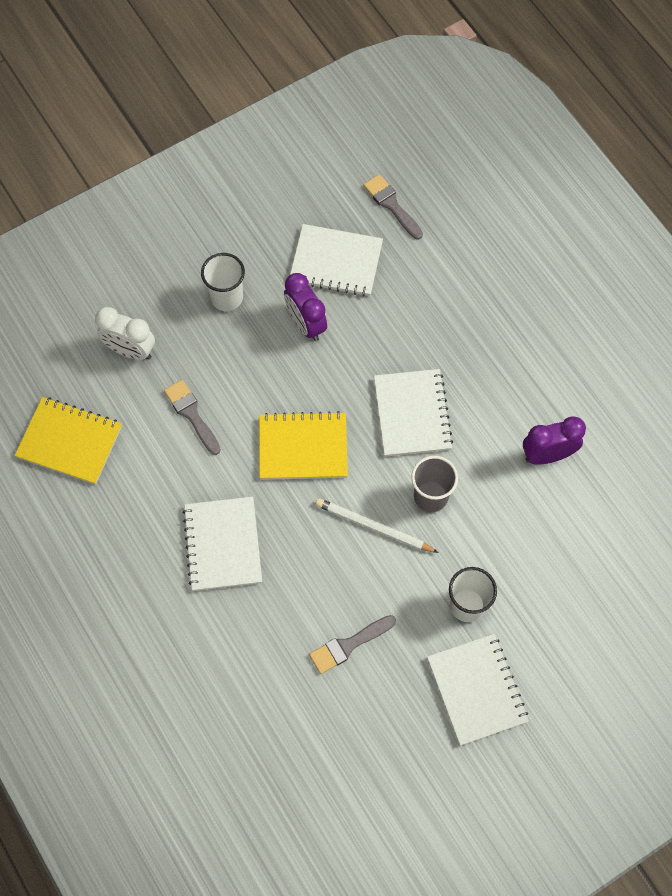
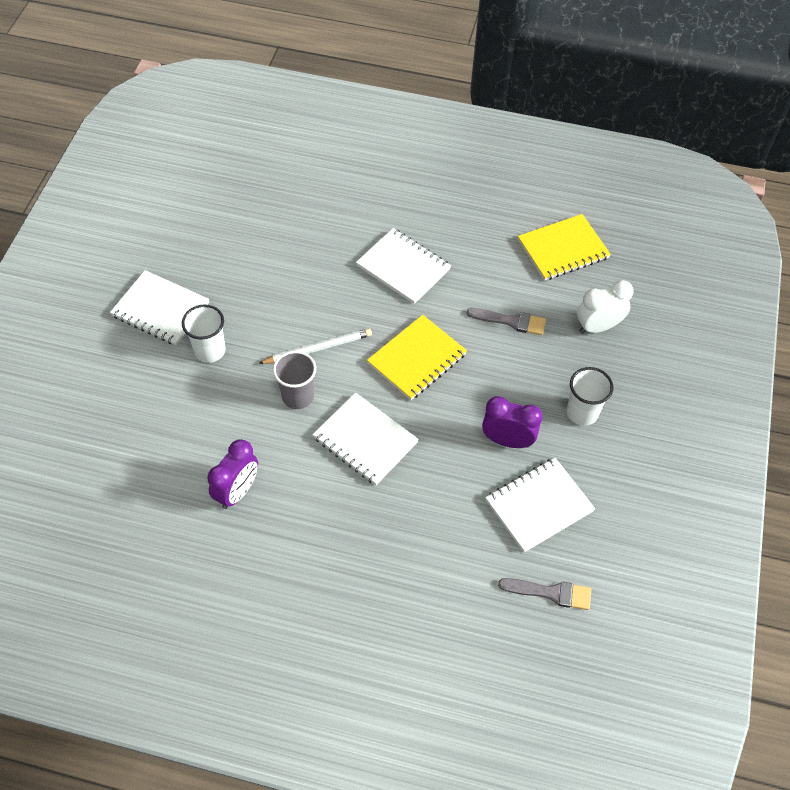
camera: 135 degrees right, 10 degrees down
(348, 645) = (267, 274): grey brush -> none

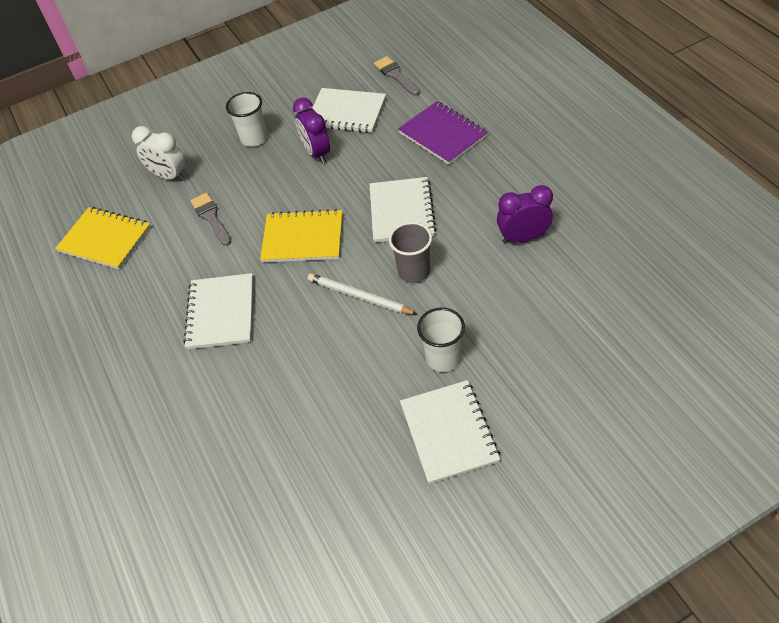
camera: 125 degrees left, 5 degrees down
(418, 550) = (442, 134): none -> purple notebook

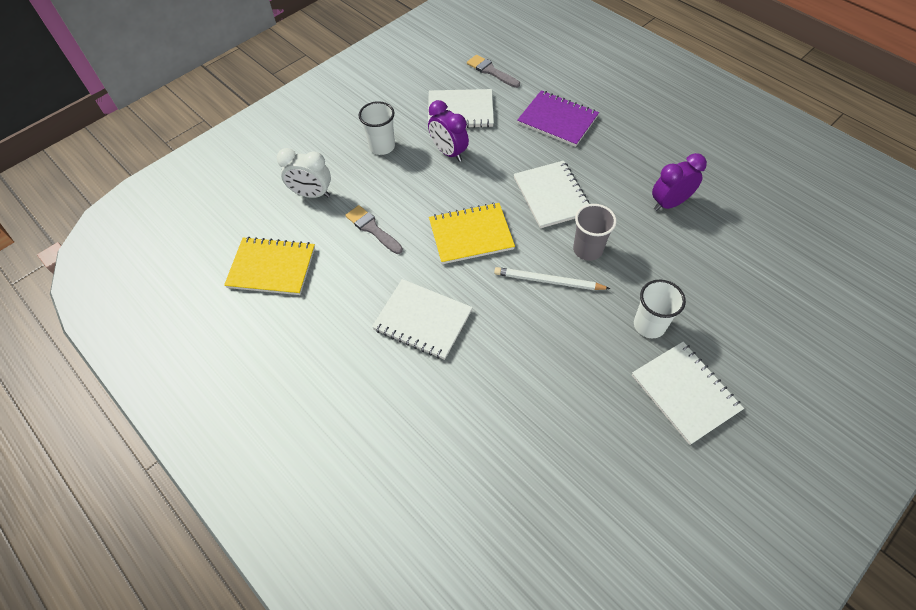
camera: 20 degrees left, 5 degrees up
(221, 313) = (423, 320): white notebook -> white notebook turned 45 degrees counterclockwise

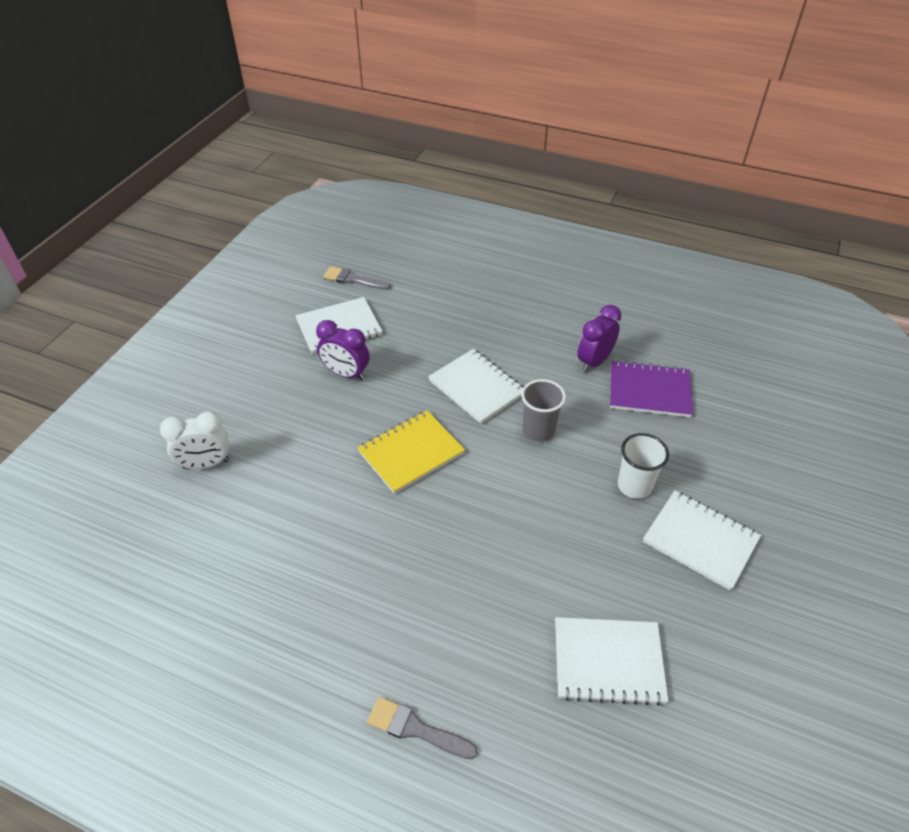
camera: 25 degrees left, 10 degrees down
(272, 267) = (192, 563): yellow notebook -> none
(372, 229) = (296, 480): grey brush -> grey brush (415, 729)
(382, 146) = (267, 388): white cup -> none
(423, 320) = (401, 561): white notebook -> white notebook (608, 661)
(548, 281) = (515, 475): white pencil -> none
(557, 120) = (446, 311): purple notebook -> purple notebook (649, 391)

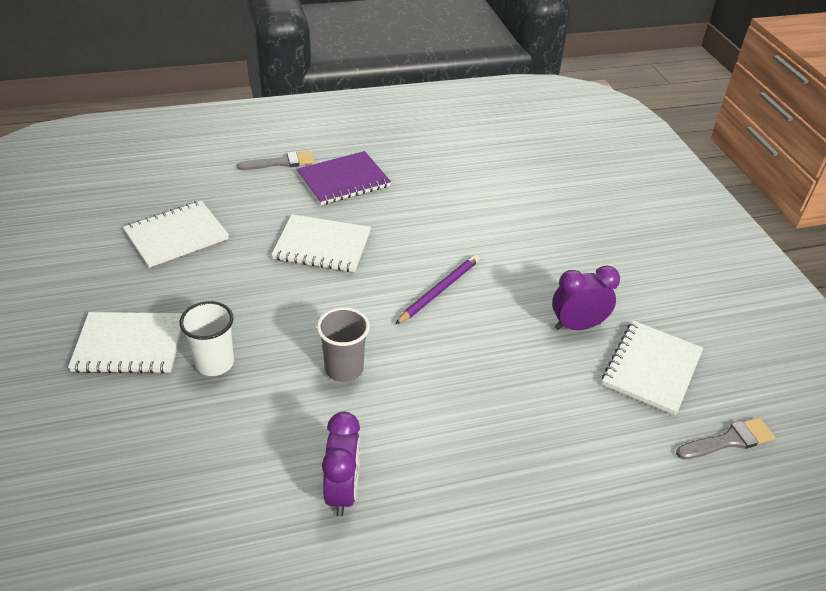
camera: 140 degrees right, 5 degrees down
(206, 464) = (575, 210): white clock -> none
(411, 453) = (439, 290): yellow notebook -> purple pencil
(476, 387) = (444, 380): white notebook -> white notebook (322, 245)
(649, 391) = (250, 485): purple notebook -> purple notebook (343, 180)

